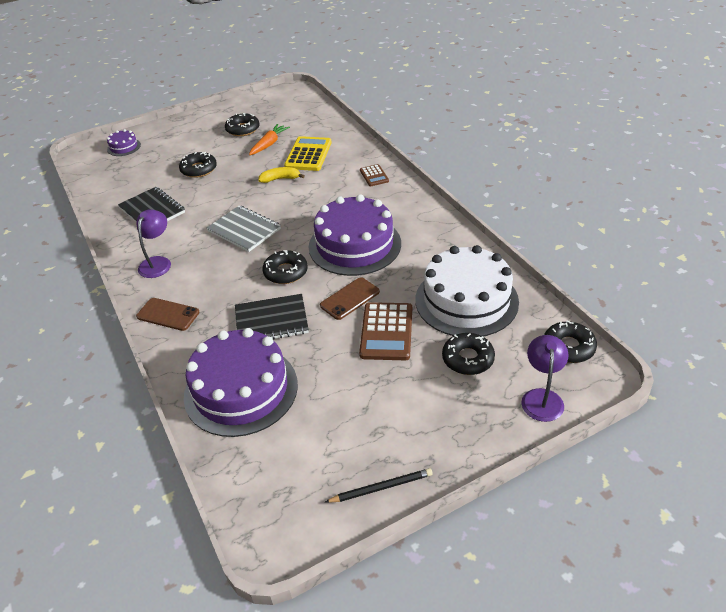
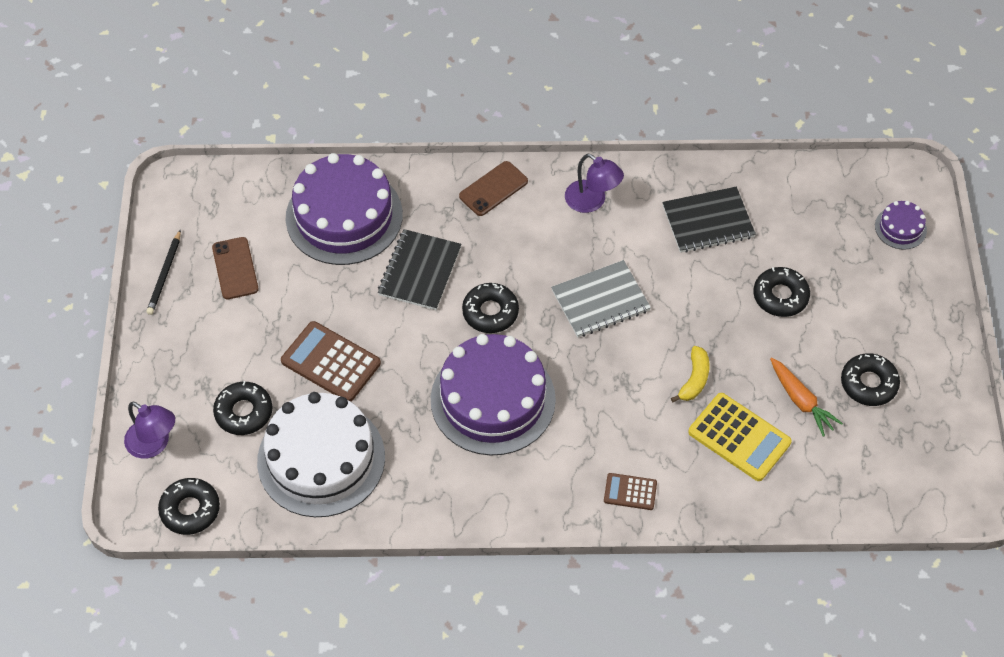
camera: 115 degrees right, 15 degrees up
(350, 299) = (403, 353): brown phone -> brown phone (235, 268)

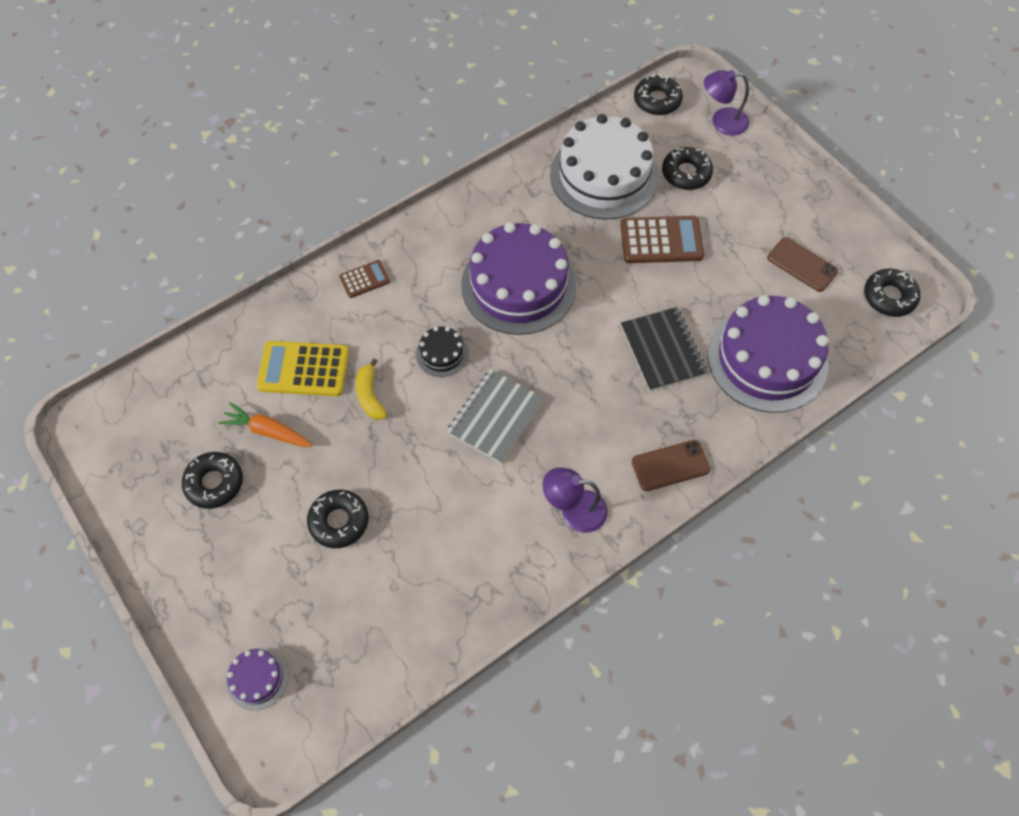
camera: 145 degrees right, 5 degrees up
(165, 274) = (845, 229): black pencil -> none
(490, 312) = (577, 351): black donut -> black donut (889, 297)
(493, 189) = (670, 465): brown phone -> brown phone turned 60 degrees clockwise
(607, 378) = (442, 353): none -> black cake
(708, 221) = (453, 559): black notebook -> none

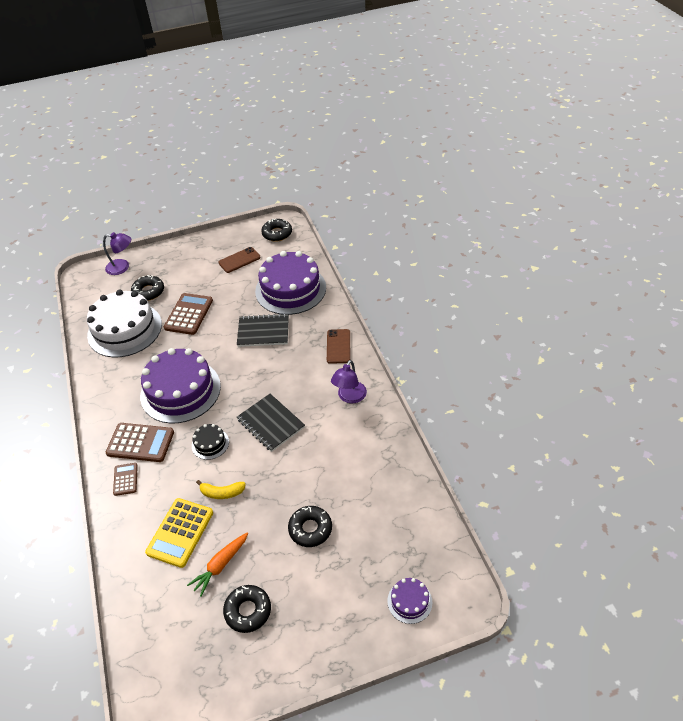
camera: 70 degrees left, 15 degrees down
(422, 273) = (140, 443): none -> brown calculator
(495, 417) = (270, 423): grey notebook -> black notebook
(657, 100) = (86, 291): black donut -> none
(722, 122) = (122, 267): purple lamp -> purple lamp turned 105 degrees counterclockwise

